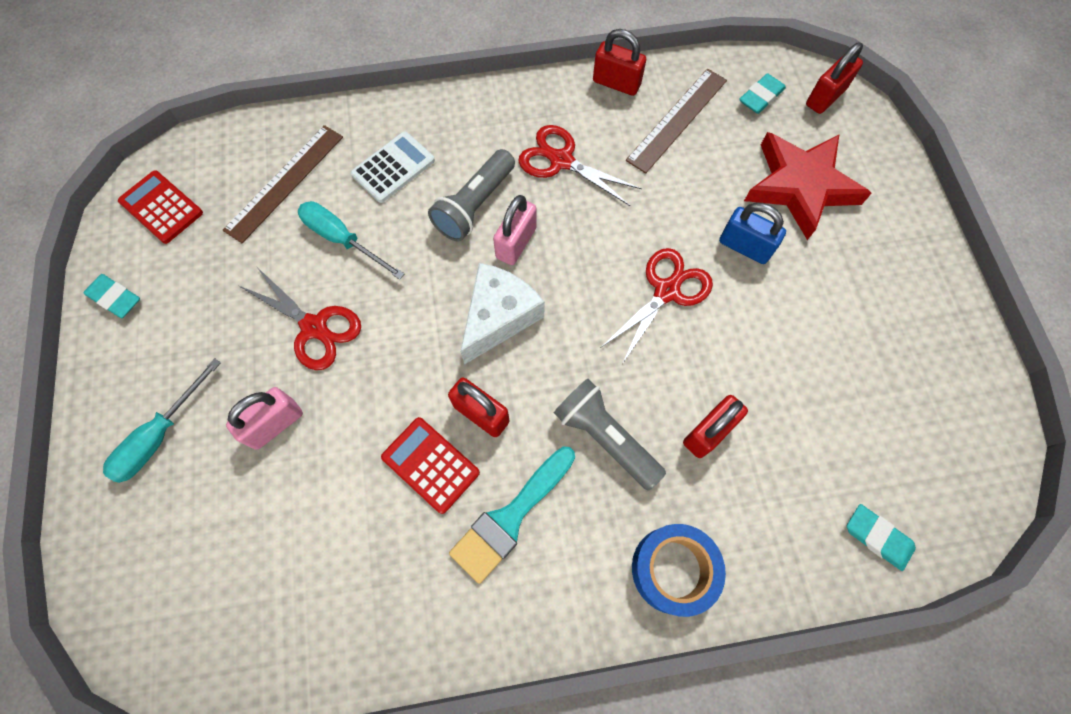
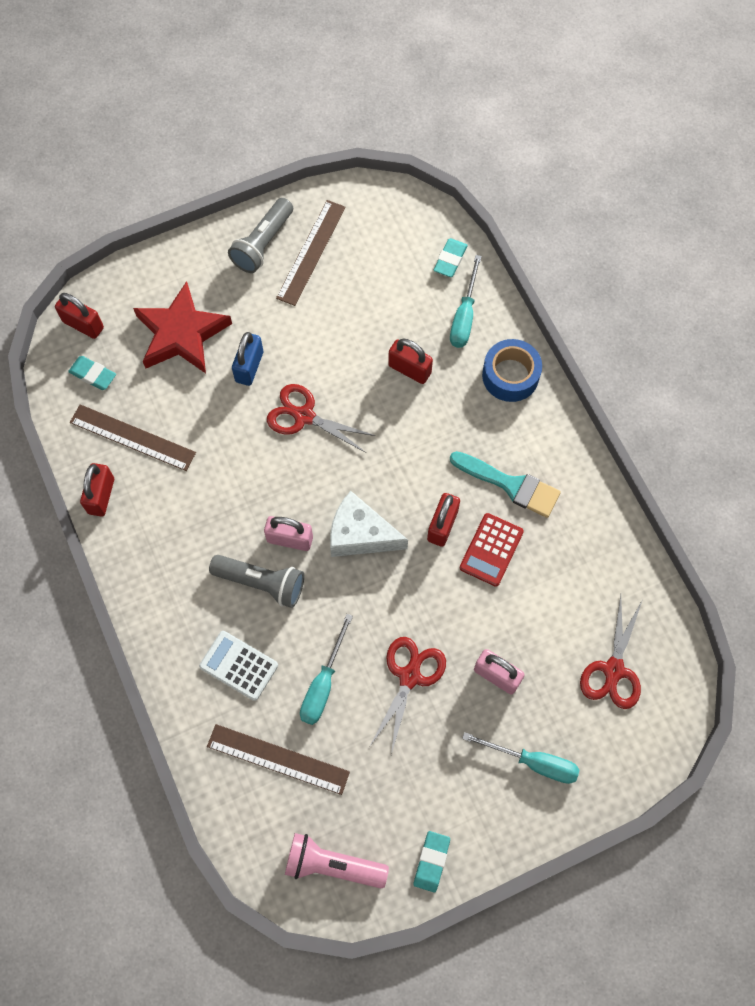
camera: 105 degrees left, 0 degrees up
(161, 207) = (332, 865): red calculator -> pink flashlight
(561, 160) = (198, 523): red scissors -> red scissors (613, 670)
(605, 437) = (434, 436): grey flashlight -> grey flashlight (263, 244)
(780, 531) = (464, 316): none -> turquoise screwdriver
(904, 352) = (311, 252): none -> brown ruler

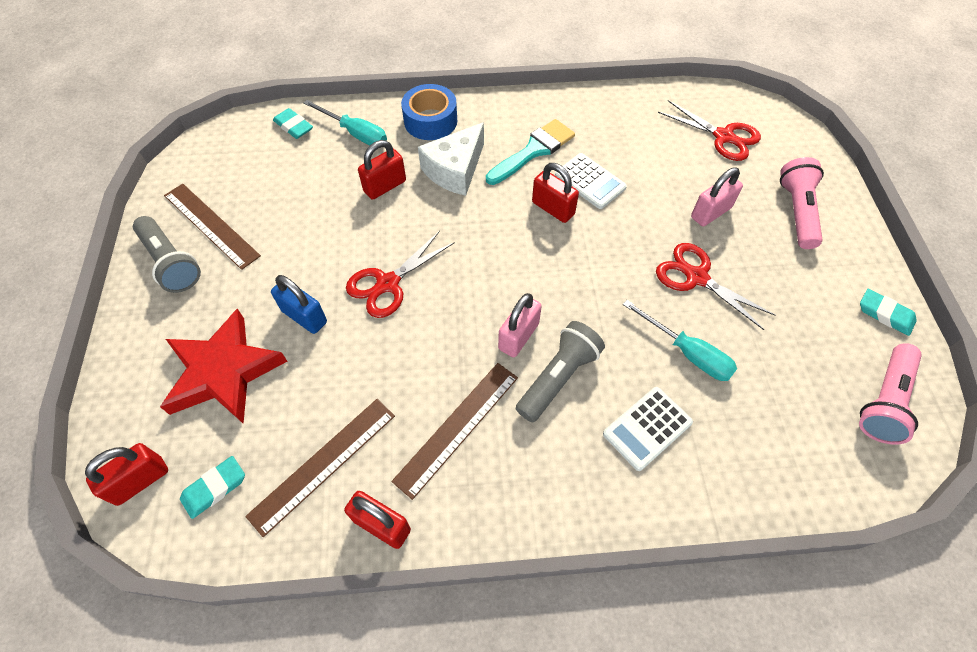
camera: 70 degrees left, 10 degrees down
(278, 759) = (762, 420): brown ruler -> brown ruler (457, 427)
(360, 534) = (537, 274): white cheese -> white cheese (455, 170)
(491, 550) = (590, 181): red calculator -> white calculator
(533, 762) = (796, 212): turquoise screwdriver -> pink flashlight

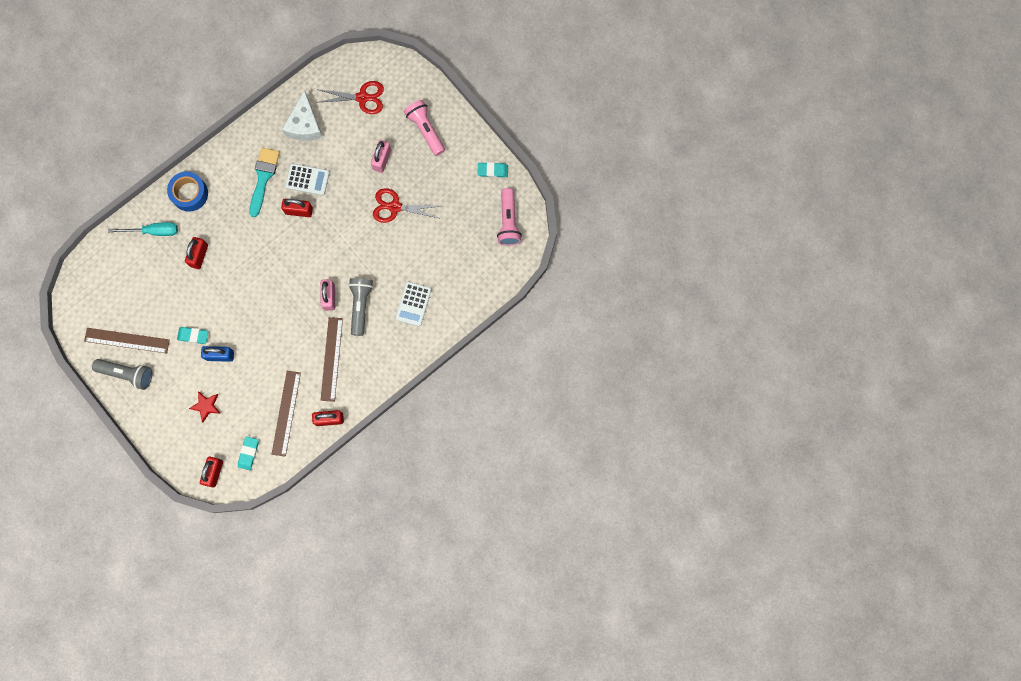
camera: 35 degrees left, 20 degrees up
(223, 372) = (206, 406): red star -> red star, size x0.48
(293, 126) = (113, 250): turquoise eraser -> turquoise eraser (193, 335)
(387, 284) = (246, 311): red scissors -> none
(455, 170) = (229, 219): white cheese -> white cheese (305, 125)
(687, 352) = (411, 253): turquoise screwdriver -> none

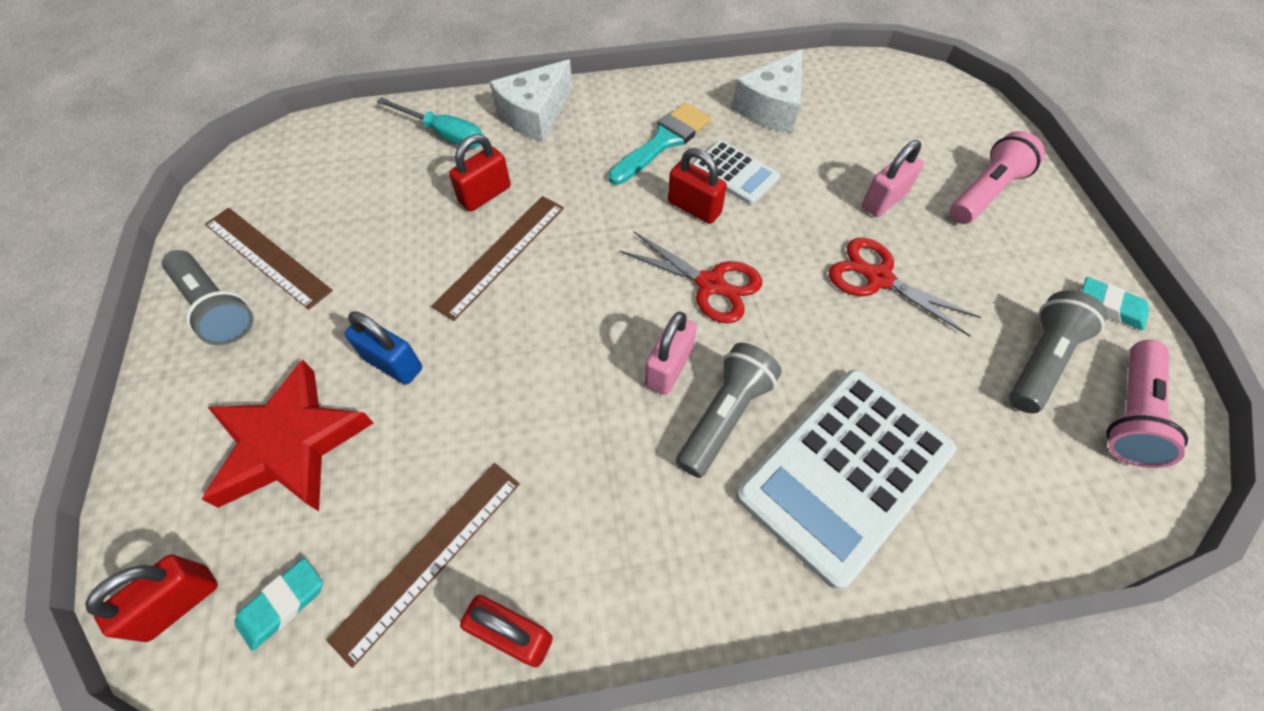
camera: 30 degrees right, 20 degrees down
(189, 193) = (535, 114): blue tape -> white cheese
(193, 335) = (376, 305): turquoise eraser -> none
(206, 406) = (290, 444): red star -> red star, size x2.08
(331, 359) = (602, 492): brown ruler -> brown ruler (501, 255)
(362, 97) = (886, 112): red scissors -> red scissors (711, 284)
(413, 304) = (844, 472): white calculator -> white calculator, size x1.96
(425, 130) = (985, 192): pink flashlight -> pink flashlight turned 45 degrees clockwise
(471, 214) = (1040, 361): none -> grey flashlight

